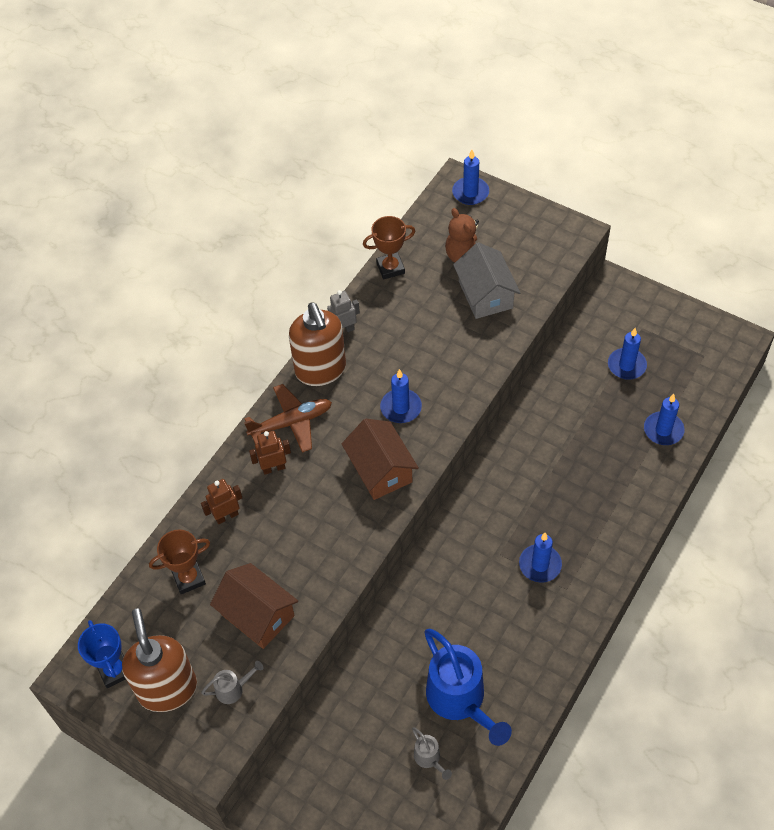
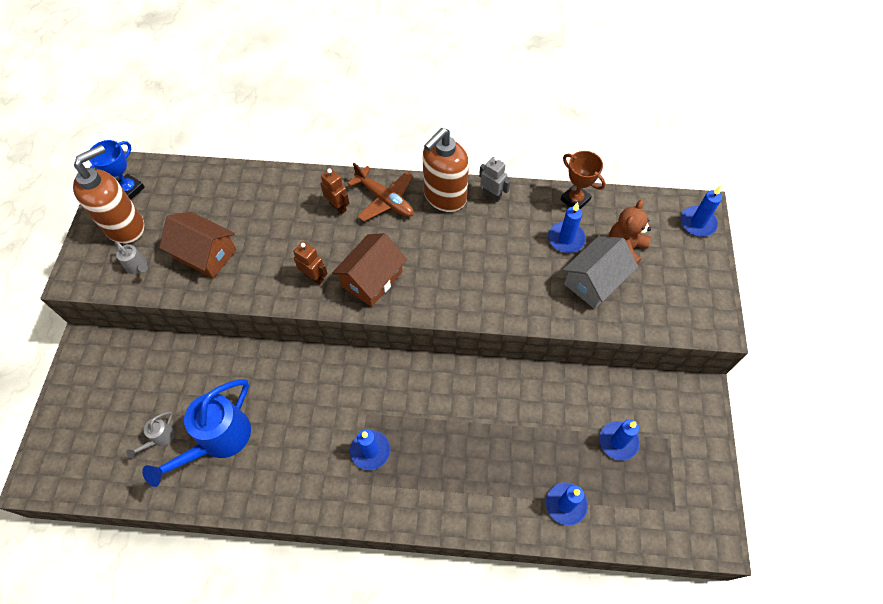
camera: 60 degrees right, 5 degrees up
(189, 578) = (219, 198): brown trophy -> none
(226, 516) = (282, 196): brown robot -> brown robot (314, 277)
(257, 615) = (205, 254): brown house -> brown house turned 75 degrees counterclockwise
(401, 408) = (440, 267): blue candle -> blue candle (566, 239)

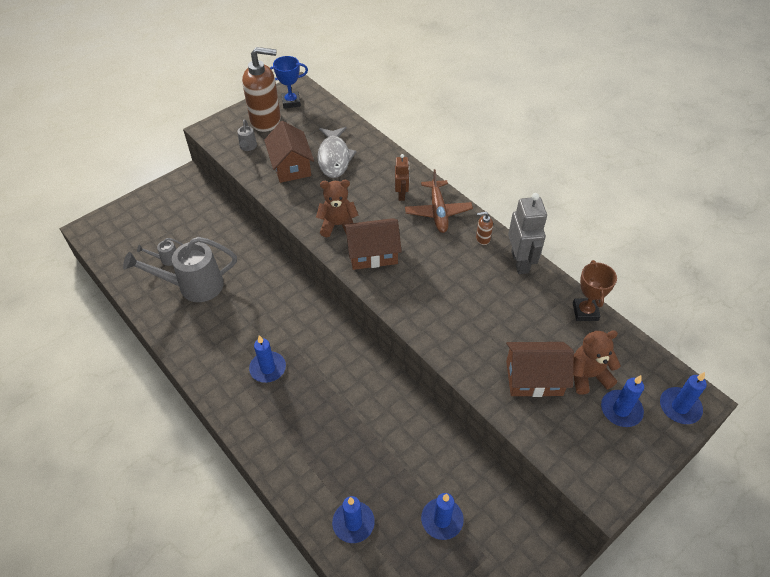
camera: 45 degrees right, 10 degrees down
(218, 440) = (194, 286): blue watering can -> grey watering can
(238, 216) = (334, 158): none -> grey fish
(314, 277) = (338, 225): brown robot -> brown teddy bear
(444, 197) = (482, 239): brown soap dispenser -> brown soap dispenser, size x0.40
(492, 195) = (520, 262): grey robot -> grey robot, size x1.66
(566, 239) = (545, 332): blue candle -> blue candle (621, 410)
(594, 281) = (534, 378): grey house -> brown house

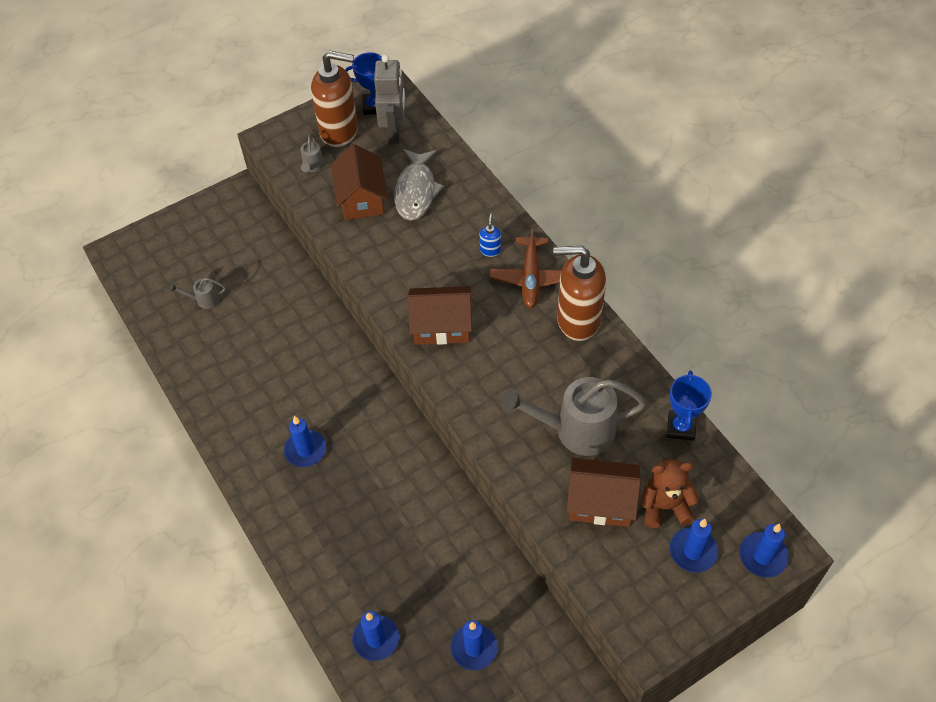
camera: 10 degrees right, 5 degrees up
(194, 286) = (232, 338): grey watering can -> grey watering can (576, 430)
(338, 225) = (406, 284): brown teddy bear -> none
(401, 194) = (490, 250): brown robot -> blue soap dispenser
(482, 239) = (578, 320): brown soap dispenser -> brown soap dispenser, size x2.47
(520, 262) = (617, 355): grey robot -> grey robot (394, 131)
(585, 312) = (681, 427): brown trophy -> blue trophy

